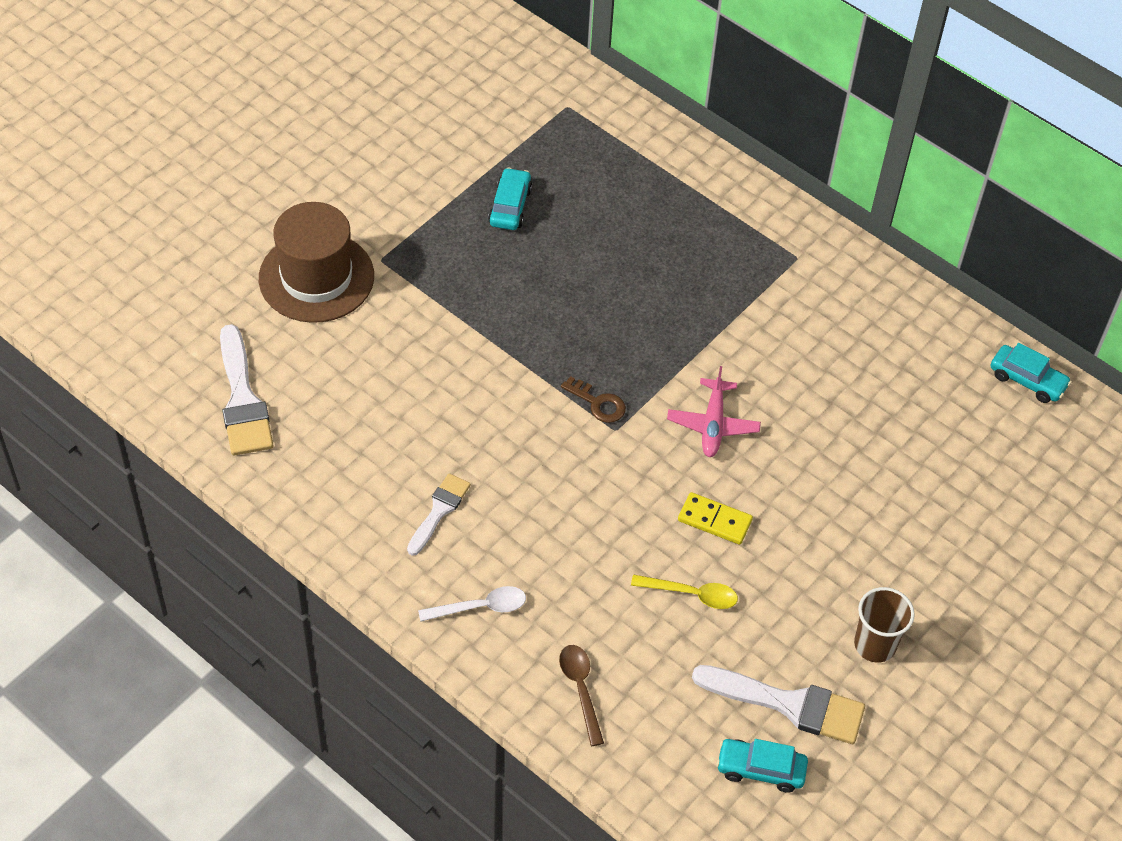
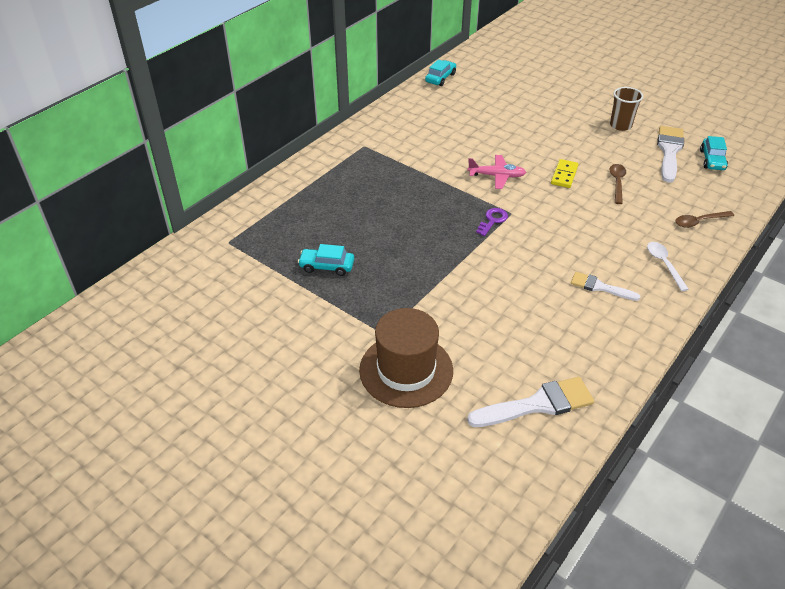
camera: 90 degrees left, 10 degrees down
(598, 403) = (492, 220): brown key -> purple key
(692, 594) = (617, 183): yellow spoon -> brown spoon

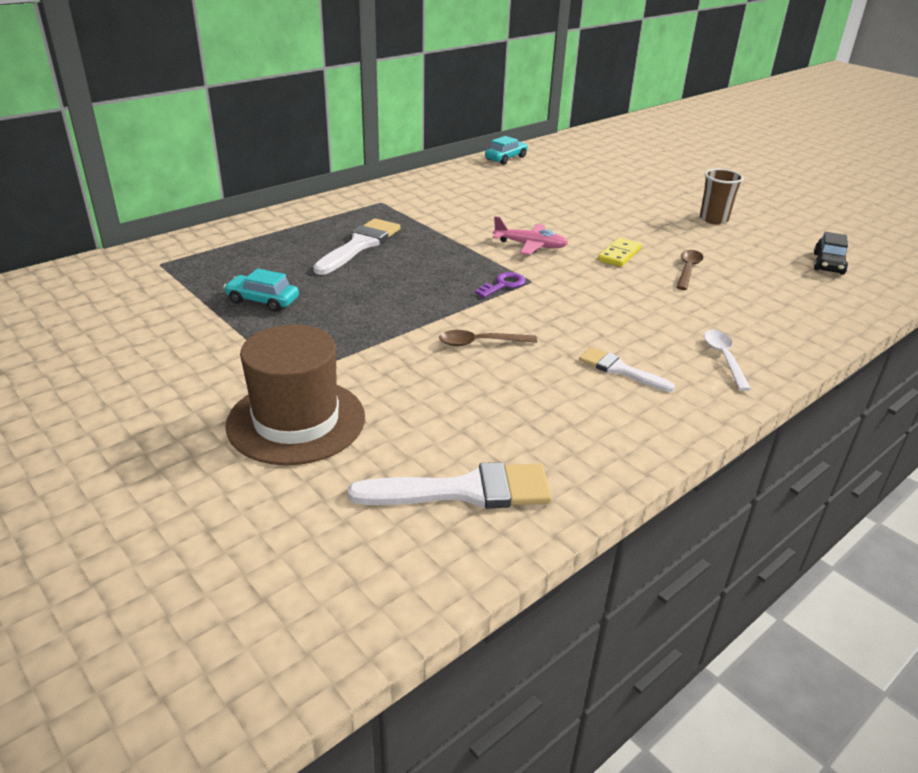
camera: 10 degrees right, 10 degrees down
(669, 151) = (771, 249): white brush -> white brush (360, 245)
(699, 222) = (790, 321): brown spoon -> brown spoon (480, 343)
(712, 160) = (828, 264): turquoise car -> black car

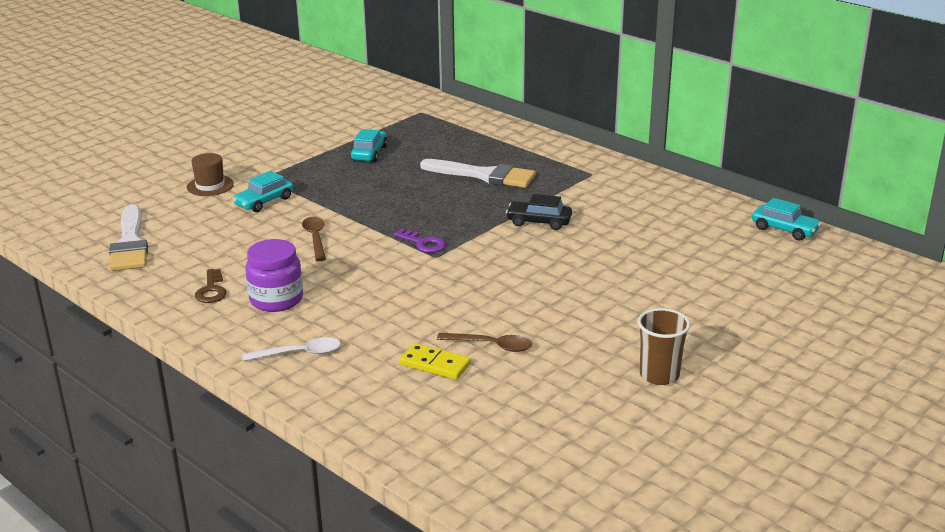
camera: 85 degrees right, 5 degrees down
(296, 421) = (210, 186): brown hat -> brown hat, size x0.51
(369, 376) = (264, 202): none -> turquoise car
(530, 245) = (518, 253): pink plane -> none
(600, 414) = (211, 290): none -> brown key
(619, 255) = (516, 304): yellow domino -> yellow domino (435, 364)
(620, 370) = (276, 300): white brush -> purple jar
(828, 264) = (548, 455): black car -> black car (539, 222)

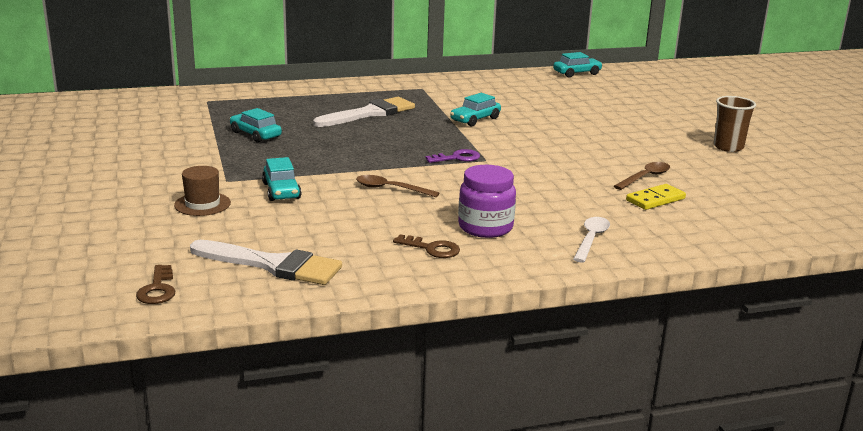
camera: 60 degrees left, 5 degrees down
(63, 222) = (158, 289): none -> brown key
(539, 222) = (475, 119): black car -> turquoise car

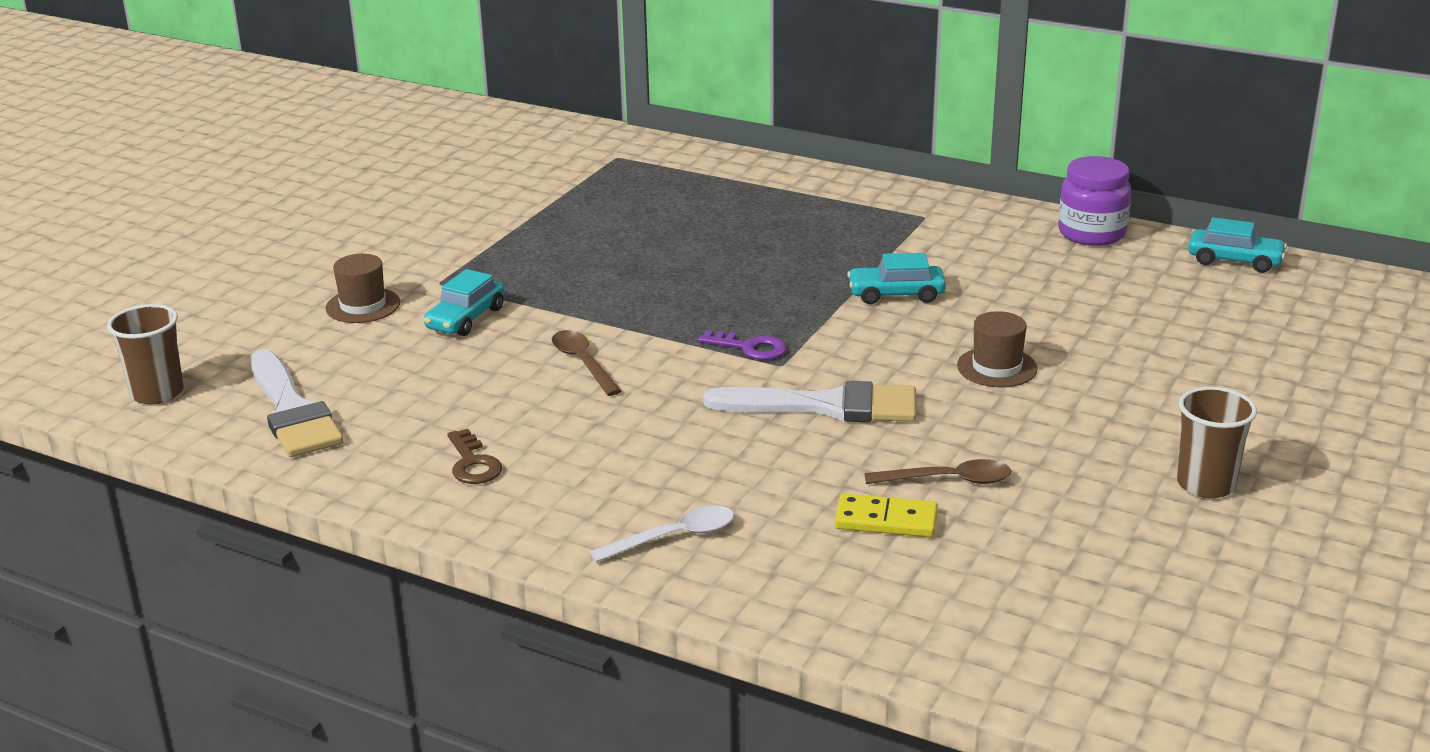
camera: 45 degrees right, 5 degrees up
(158, 289) = (157, 393): brown key -> brown cup
(255, 134) = (580, 227): turquoise car -> none
(369, 113) = (772, 238): white brush -> white brush (826, 406)
(485, 227) = (584, 462): purple jar -> purple jar (1091, 233)
(574, 133) = (997, 367): none -> brown hat

